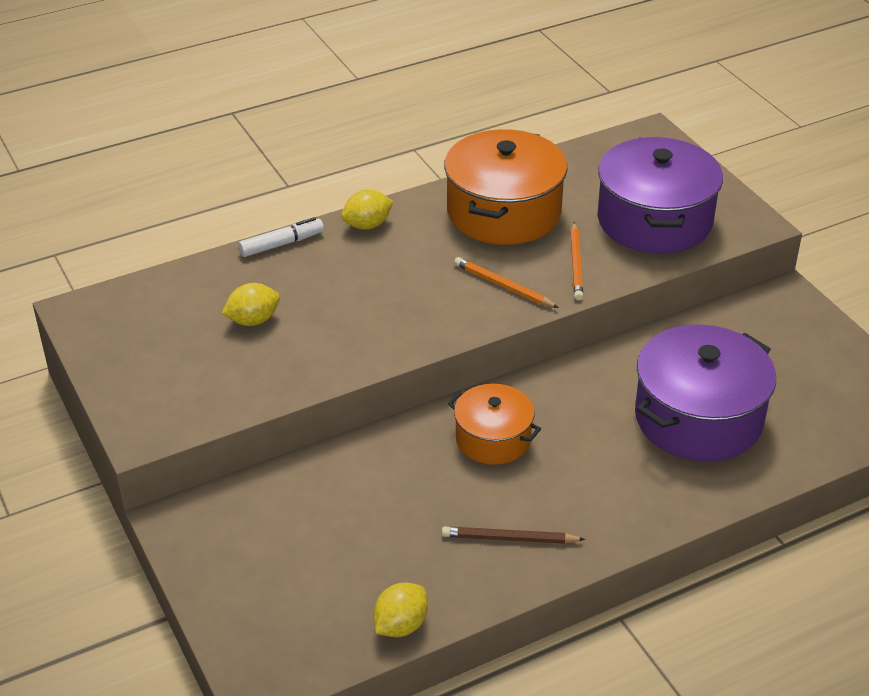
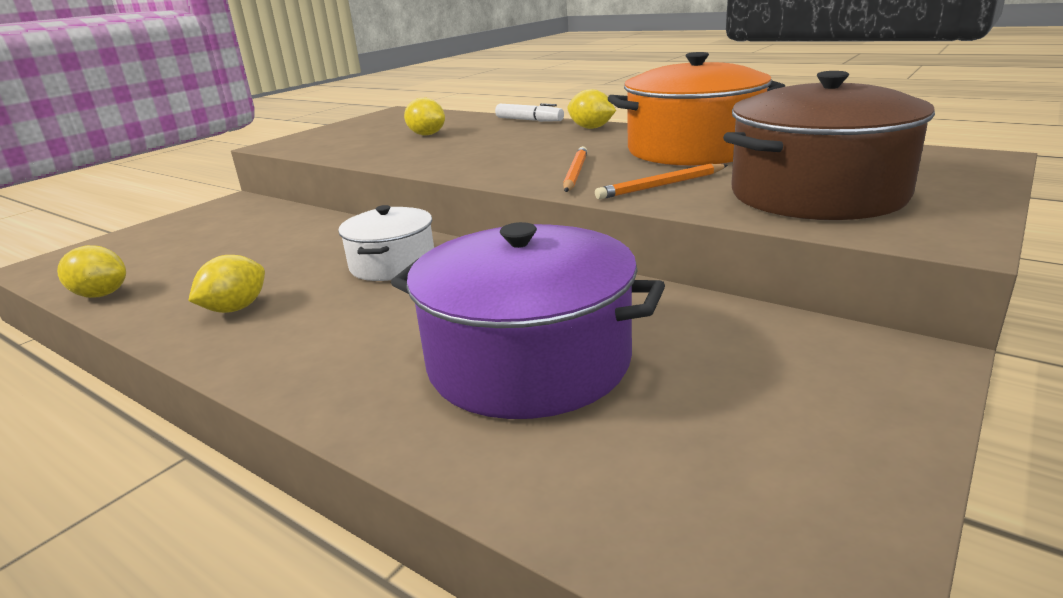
camera: 65 degrees right, 15 degrees down
(493, 438) = (393, 264): orange pot -> white pot
(509, 538) = (236, 308): brown pencil -> yellow lemon
(654, 220) = (817, 194): purple pot -> brown pot

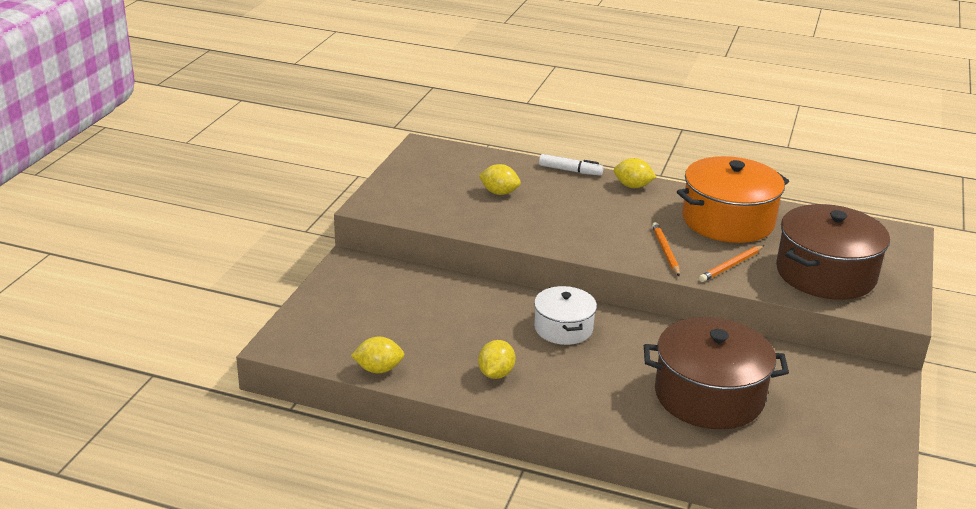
camera: 20 degrees left, 5 degrees up
(529, 361) = (709, 396): purple pot -> brown pot

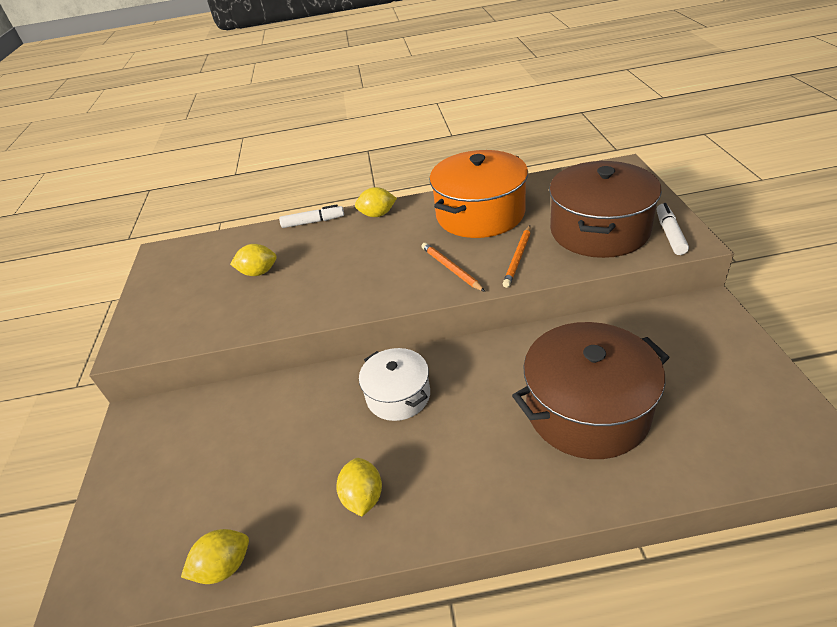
camera: 20 degrees left, 10 degrees up
(888, 301) = (670, 234): none -> white marker

